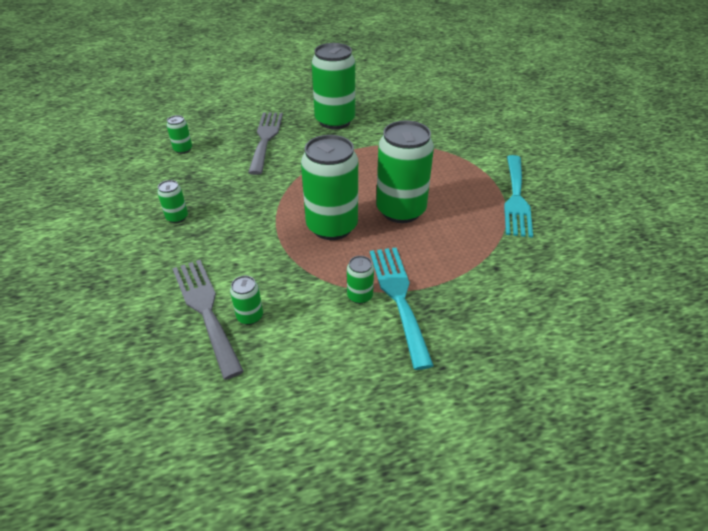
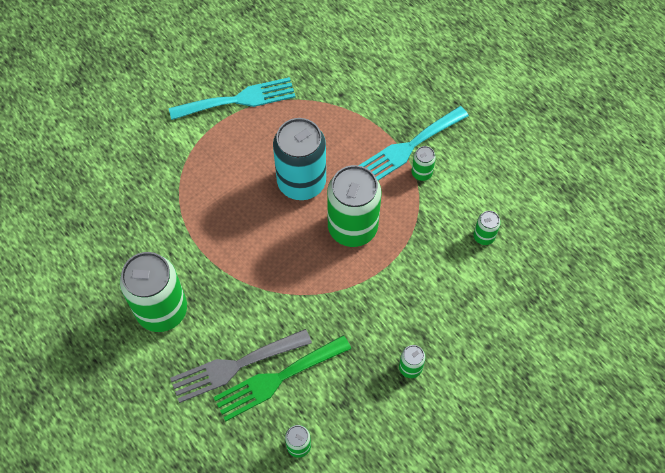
camera: 115 degrees left, 20 degrees up
(205, 310) = (496, 271): grey fork -> none
(238, 153) = (277, 379): none -> green fork
(401, 210) = (301, 182): green can -> turquoise can

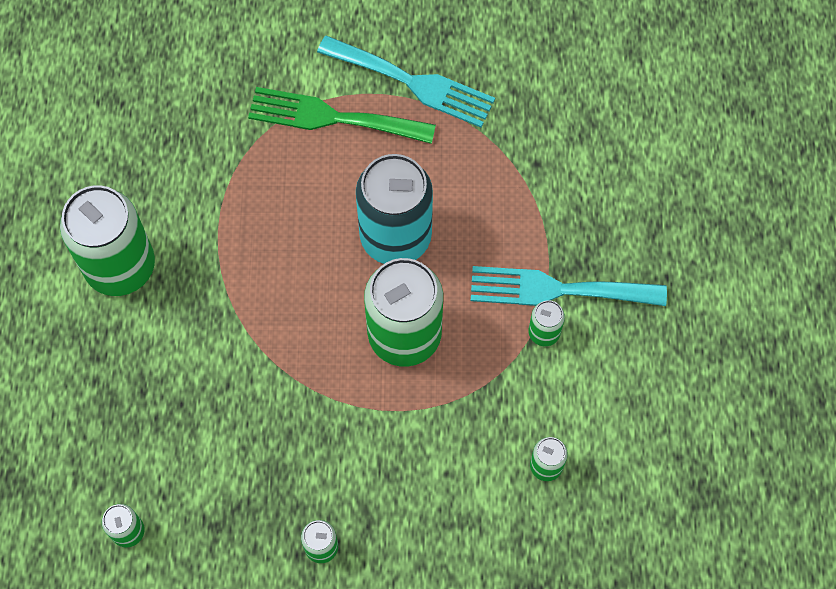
camera: 40 degrees right, 5 degrees up
(235, 366) = (140, 390): grey fork -> none
(277, 379) = (170, 440): green fork -> green fork (332, 117)

